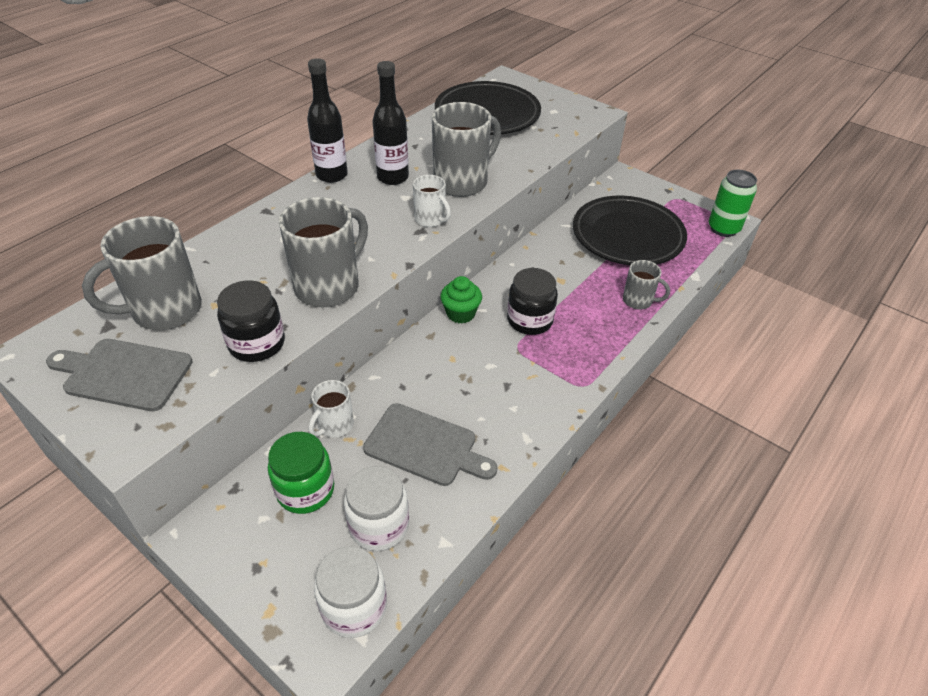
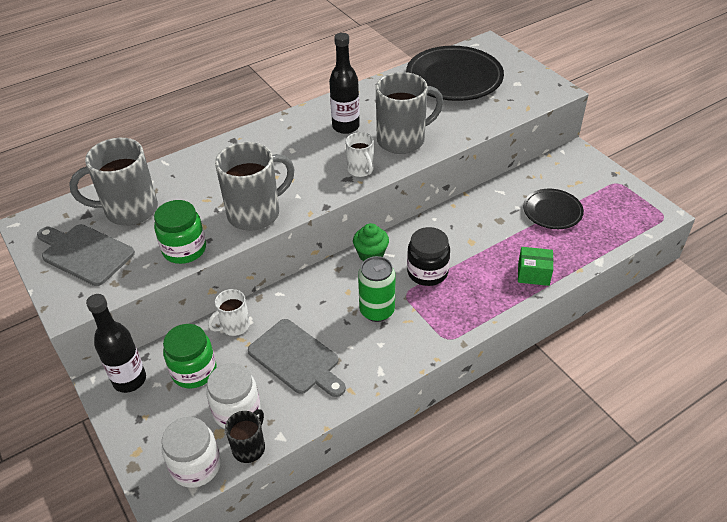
camera: 20 degrees right, 0 degrees up
(257, 343) = (184, 249): black jar -> green jar
(332, 175) = (297, 117): black bottle -> black bottle (129, 380)
(412, 565) = (249, 447): none -> black mug
(627, 236) = (552, 212): black plate -> black plate, size x0.56
(638, 301) = (533, 274): grey mug -> green box
(723, 229) = (650, 221): green can -> green can (377, 311)

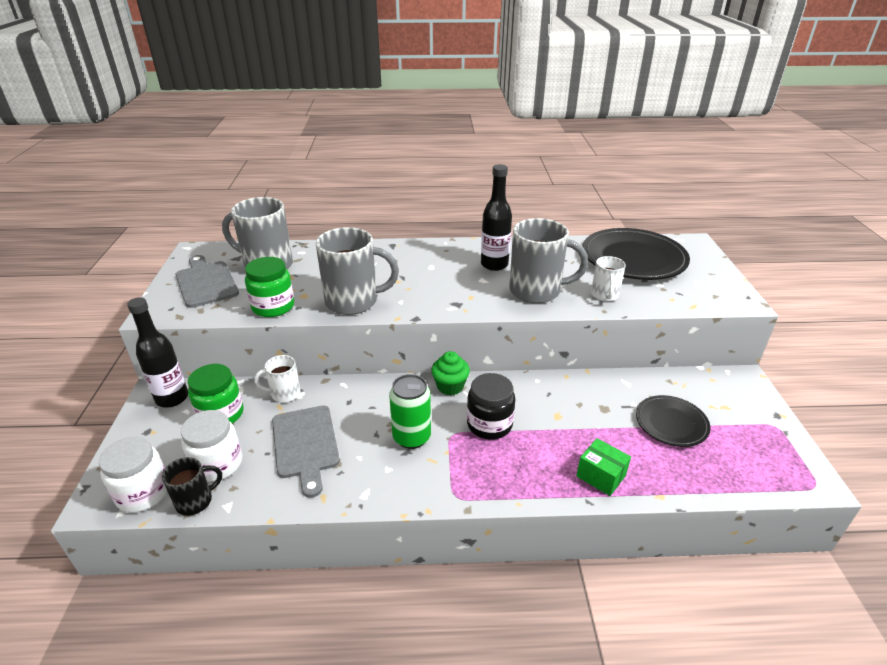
camera: 30 degrees right, 10 degrees down
(361, 170) = (475, 301): white mug -> white mug (604, 295)

